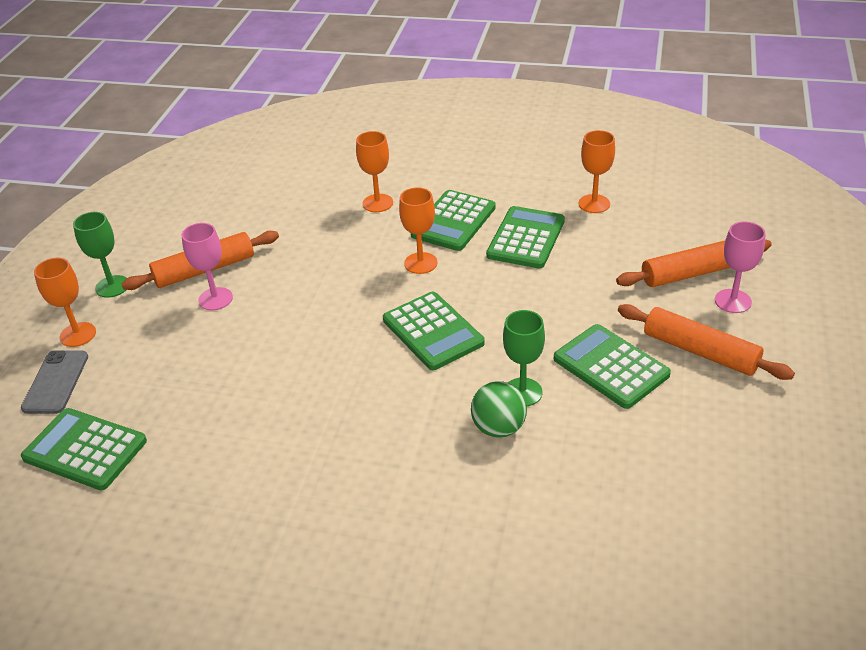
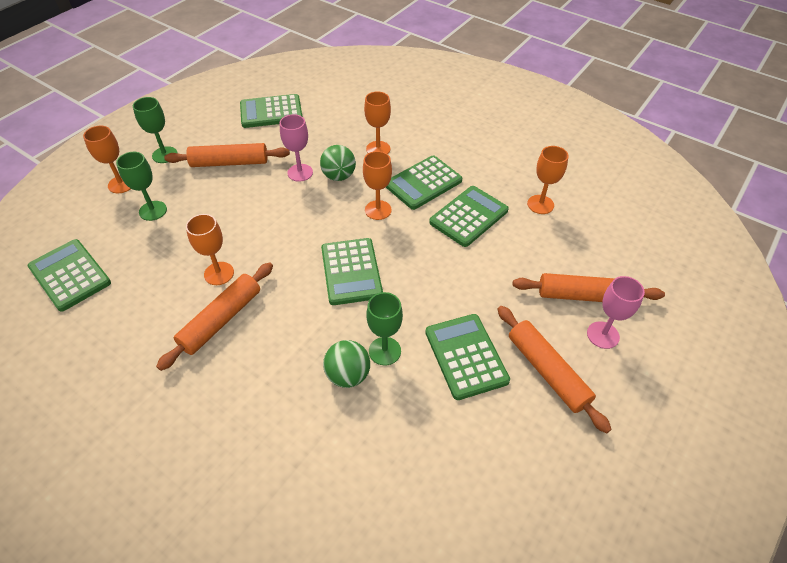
camera: 20 degrees right, 10 degrees up
(56, 382) = (86, 216): grey phone -> none
(143, 349) = (153, 211): none -> green goblet
(215, 299) = (222, 188): pink goblet -> pink goblet (300, 172)
(218, 202) = (271, 112): none -> green calculator
(277, 384) = (219, 273): none -> orange goblet
(315, 428) = (221, 320): none -> orange rolling pin
(351, 244) = (339, 176): none -> green ball

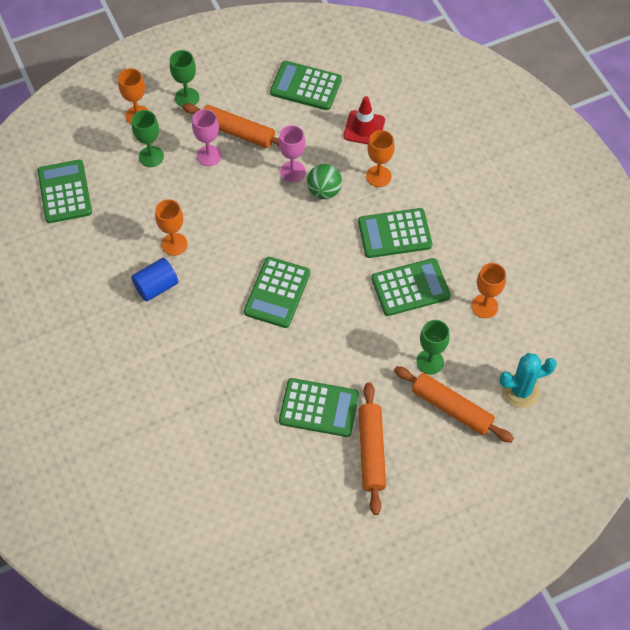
camera: 30 degrees right, 10 degrees up
(221, 320) = (156, 287): orange rolling pin -> blue cylinder
(341, 122) = (364, 128): none -> red traffic cone
(348, 375) = (223, 378): green ball -> none
(378, 210) = (336, 243): orange goblet -> none
(384, 351) = (261, 373): green goblet -> green goblet (430, 362)
(466, 356) = (319, 408): green calculator -> green calculator turned 90 degrees clockwise
(603, 335) = (439, 447): pink goblet -> pink goblet (209, 155)
(626, 254) = (520, 391): none -> turquoise cactus

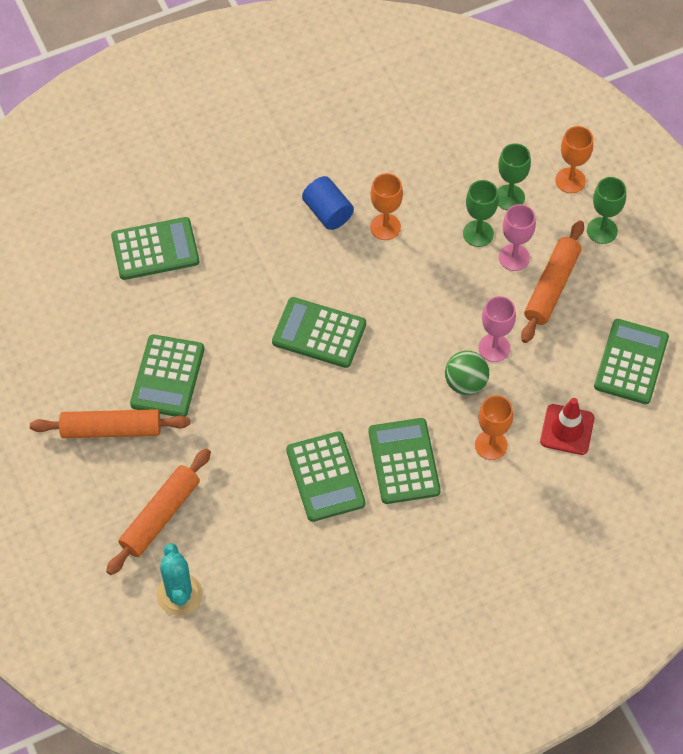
camera: 90 degrees right, 0 degrees up
(65, 192) = (455, 116): green calculator -> green calculator (155, 249)
(430, 362) = (222, 495): green goblet -> green goblet (478, 233)
(484, 306) = (298, 561): orange goblet -> none

